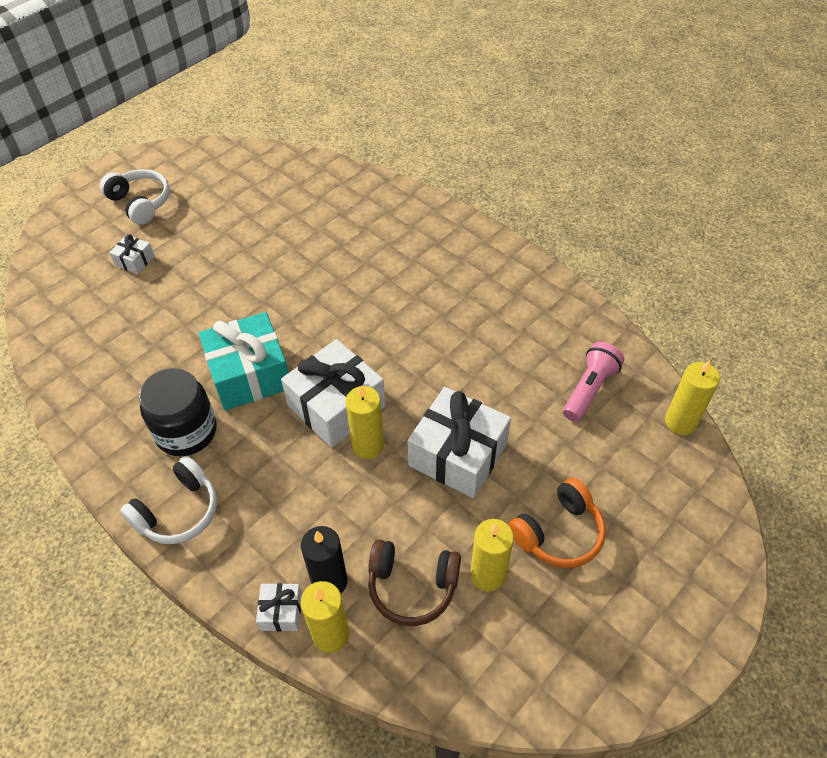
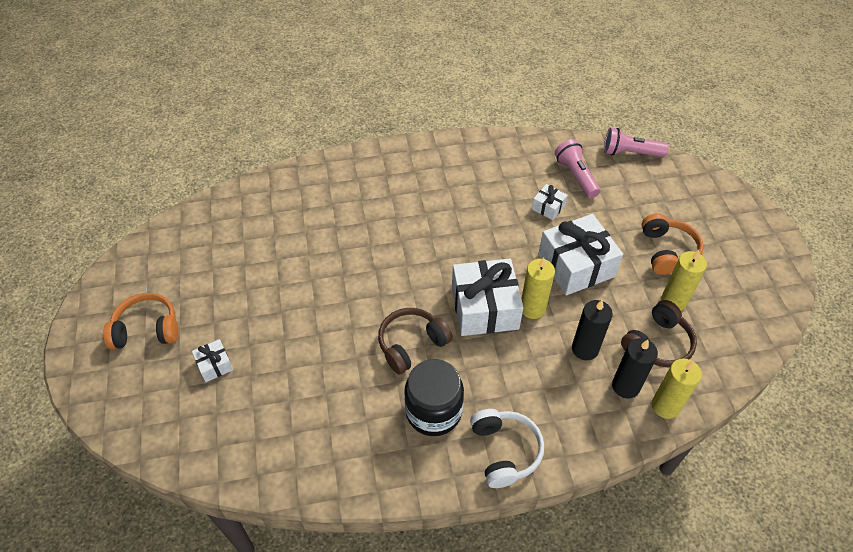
camera: 55 degrees left, 0 degrees up
(140, 203) = (146, 329): white headphones -> orange headphones
(249, 374) = (412, 344): turquoise gift -> brown headphones
(281, 612) = (631, 426): white gift -> white gift (548, 207)
(351, 519) = (585, 349): none -> black candle
(680, 422) = (630, 153): yellow candle -> pink flashlight

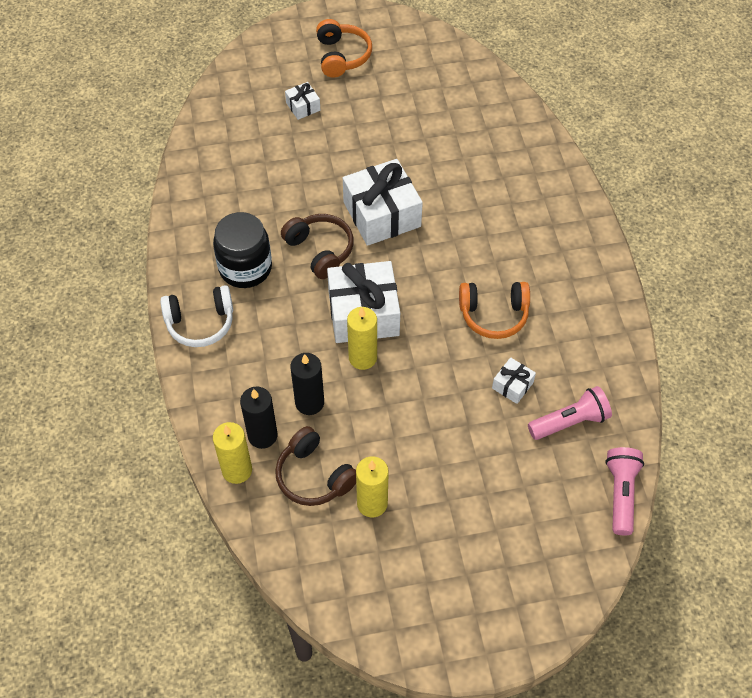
camera: 90 degrees right, 5 degrees up
(576, 265) = (422, 406): white gift -> white gift (382, 214)
(667, 251) = (448, 510): orange headphones -> orange headphones (493, 314)

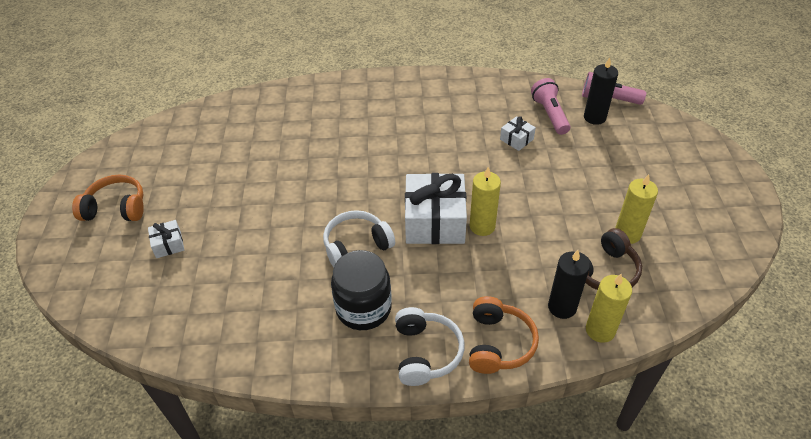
camera: 80 degrees left, 10 degrees down
(309, 402) = (527, 268): black candle -> black candle (594, 117)
(320, 250) = (356, 246): brown headphones -> white headphones
(382, 214) = (327, 198): white gift -> none
(493, 314) = (449, 141): orange headphones -> orange headphones (498, 343)

